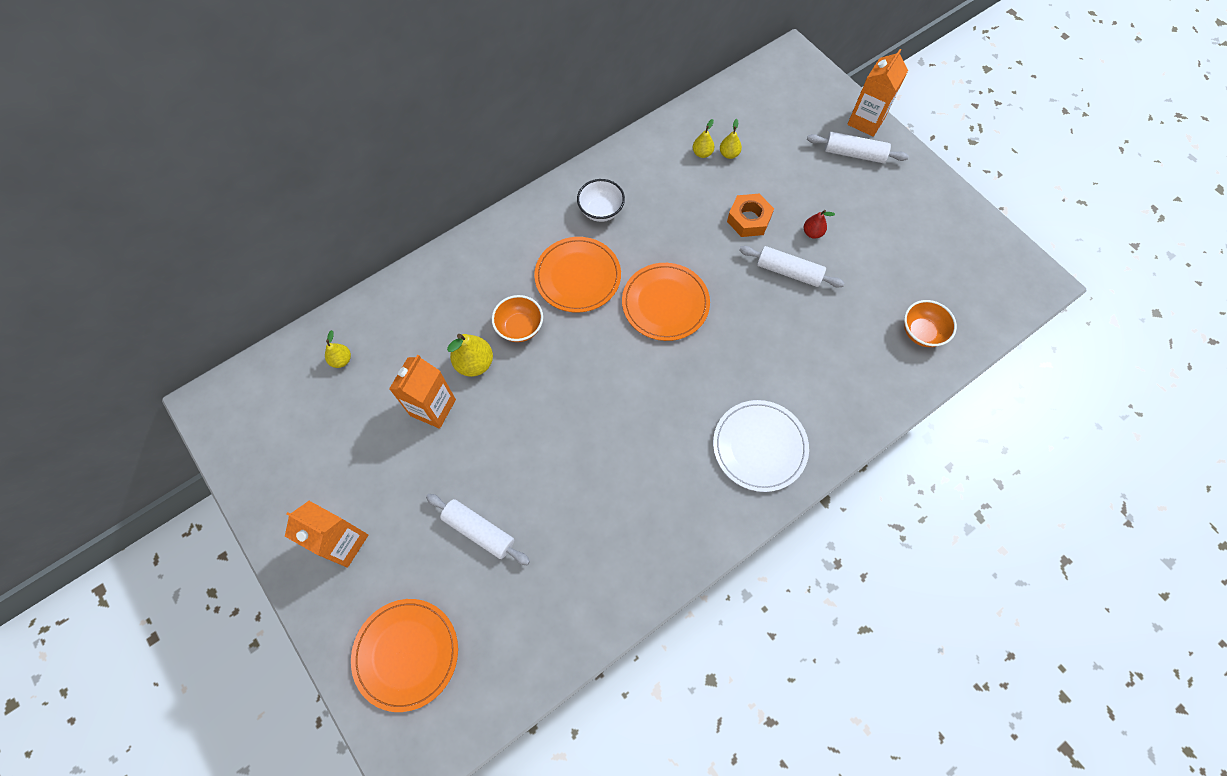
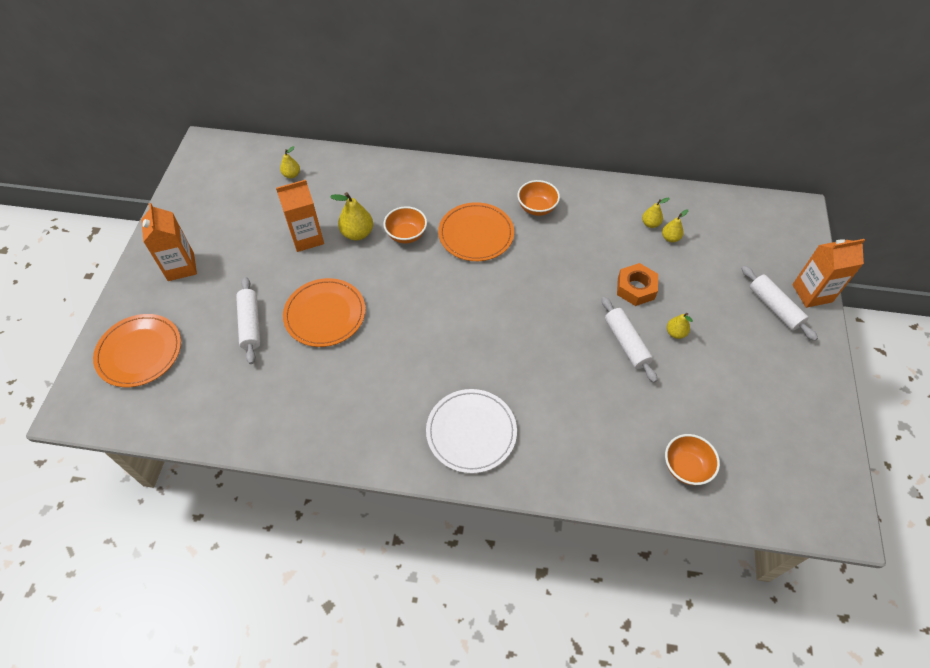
camera: 45 degrees right, 10 degrees down
(601, 211) = (537, 208): white bowl -> orange bowl
(665, 303) = (513, 293): orange plate -> orange plate (325, 314)
(812, 233) = (675, 333): red pear -> yellow pear

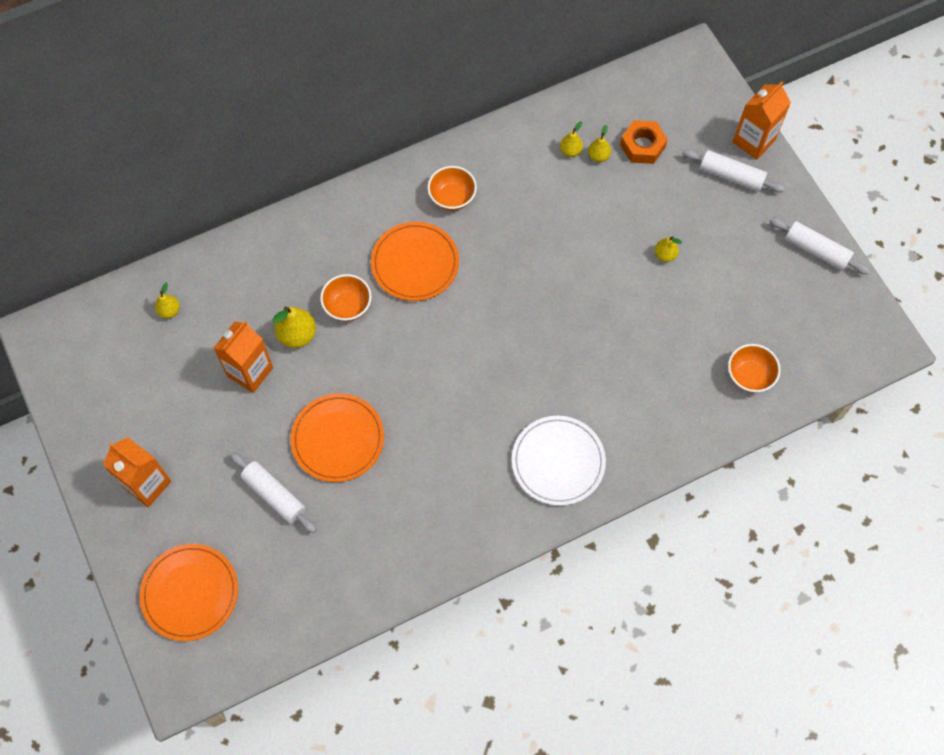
camera: 35 degrees left, 10 degrees up
(626, 343) = (630, 292): white rolling pin -> white rolling pin (816, 250)
(635, 288) = (602, 230): orange nut -> orange nut (642, 146)

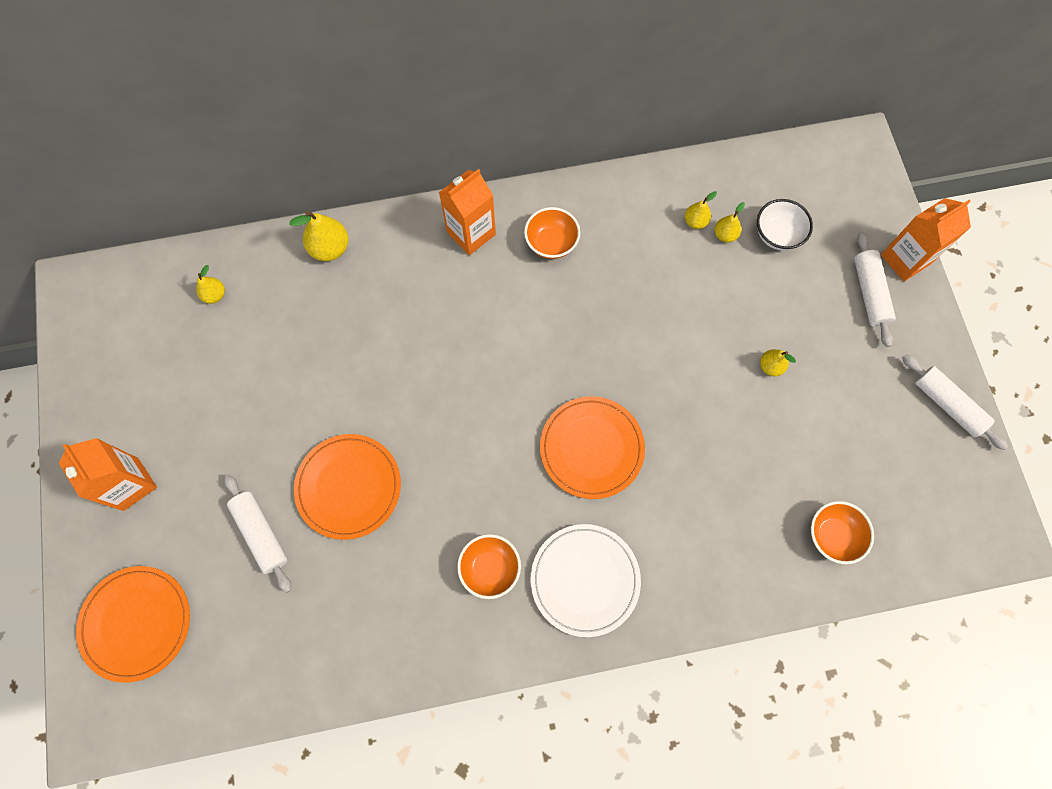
camera: 15 degrees right, 5 degrees up
(250, 372) = (278, 385): orange carton -> orange carton (471, 233)
(297, 335) = (340, 356): yellow pear -> yellow pear (330, 248)
(347, 306) = (403, 337): orange bowl -> orange bowl (490, 568)
(415, 263) = (490, 307): orange plate -> orange plate (591, 448)
(642, 146) = (777, 235): orange nut -> white bowl
(731, 176) = (869, 293): white rolling pin -> white rolling pin turned 45 degrees clockwise

